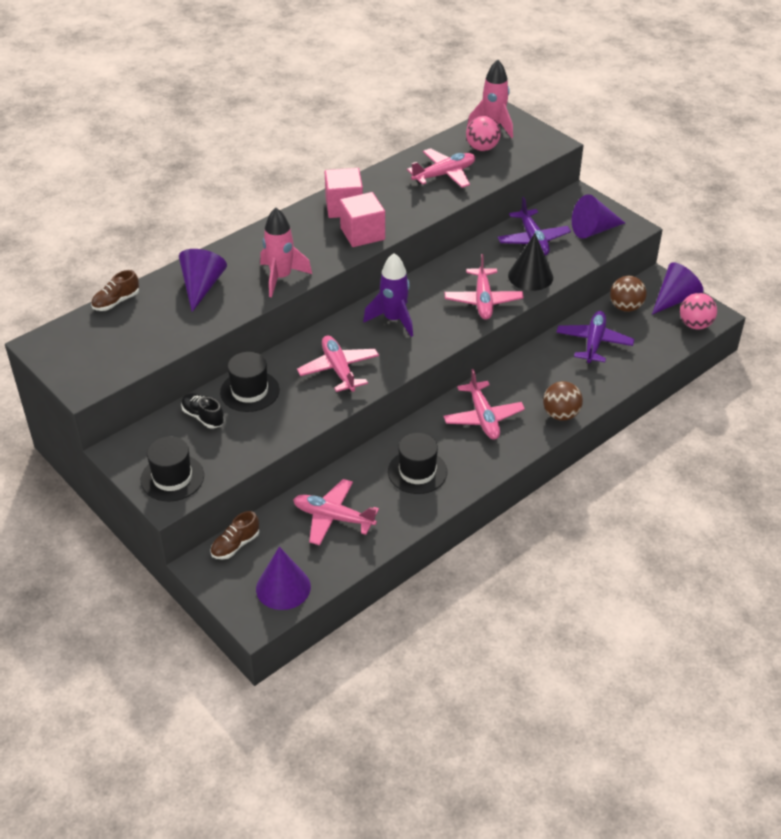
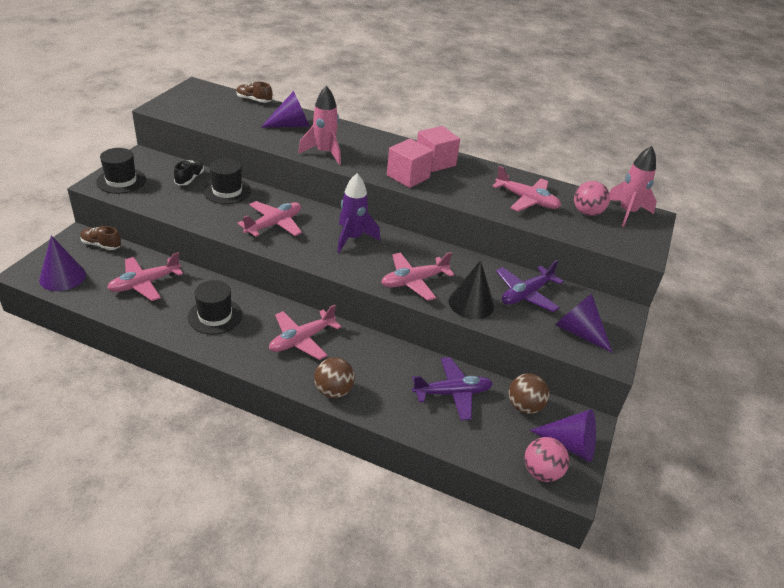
camera: 60 degrees right, 5 degrees down
(333, 518) = (145, 284): pink plane -> pink plane turned 120 degrees counterclockwise

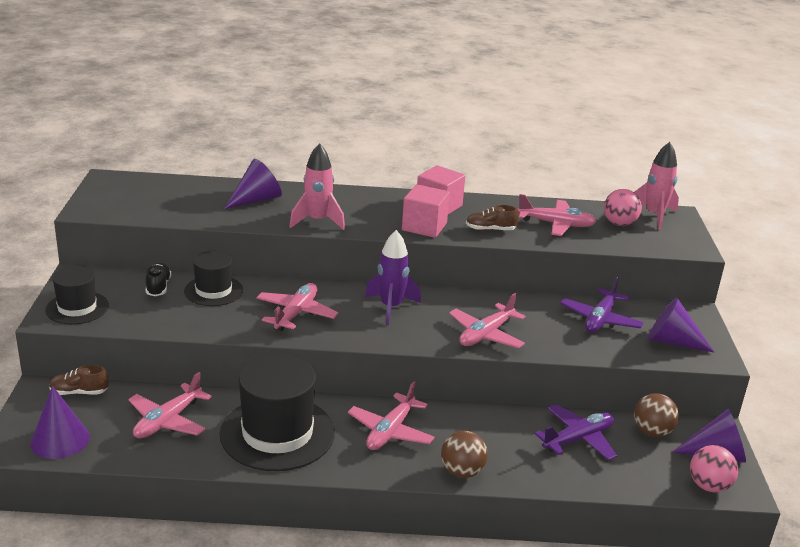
camera: 20 degrees left, 10 degrees down
(215, 316) = (277, 433): black hat -> black hat, size x1.75
(254, 100) = (190, 181): brown shoe -> brown shoe (490, 230)
(471, 303) = (556, 341): black cone -> none

